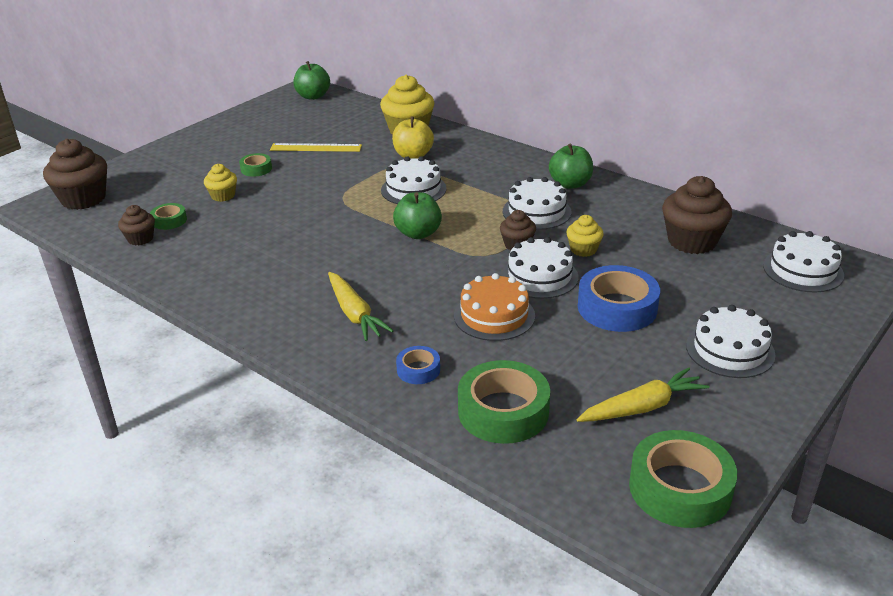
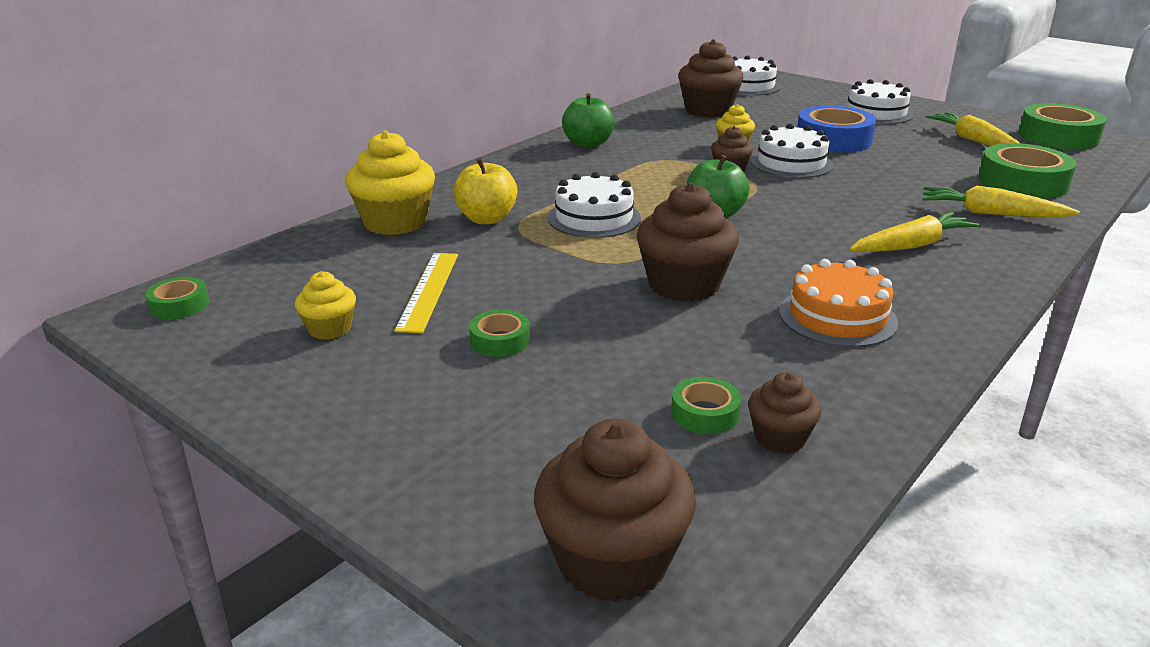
camera: 90 degrees left, 5 degrees down
(223, 196) = (605, 365): yellow cupcake -> yellow cupcake (330, 329)
(307, 219) = (684, 285): none -> brown cupcake
(313, 96) = (179, 305): green apple -> green tape
(418, 370) = (991, 214): blue tape -> yellow carrot
(494, 315) = (874, 182): orange cake -> orange cake (837, 317)
(536, 211) = (654, 159): white cake -> none

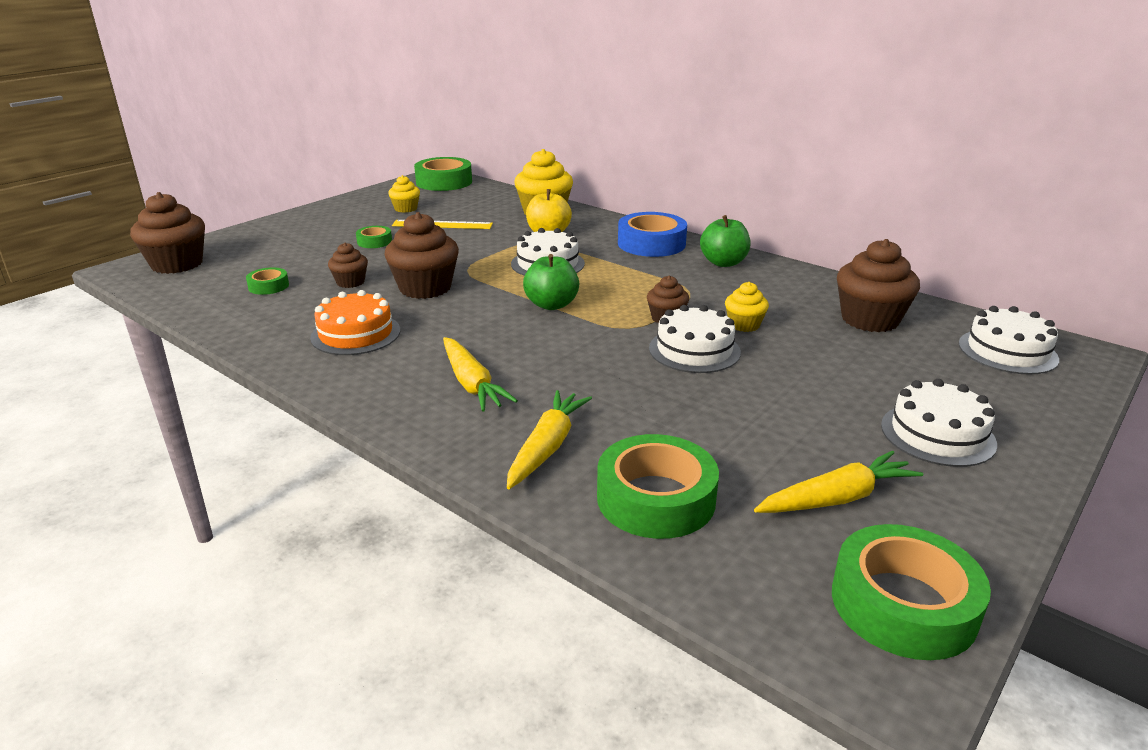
camera: 90 degrees right, 0 degrees up
(179, 305) = (444, 182): green tape -> green tape, size x1.97
(780, 438) = (231, 302): brown cupcake -> brown cupcake (350, 282)
(833, 139) = (790, 385): blue tape -> blue tape (651, 243)

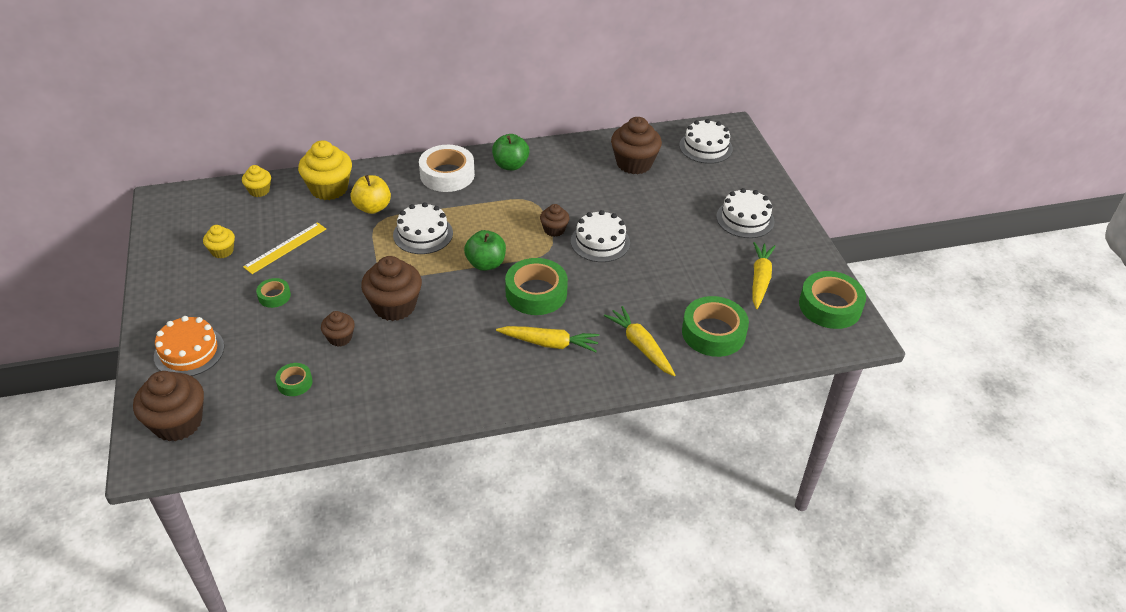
camera: 55 degrees left, 15 degrees up
(356, 334) = (430, 366): orange cake -> orange cake (189, 351)
(444, 182) = (186, 204): green tape -> green tape (536, 293)
(651, 243) = (447, 174): blue tape -> white tape
(744, 325) = (593, 207): yellow cupcake -> yellow cupcake (259, 190)

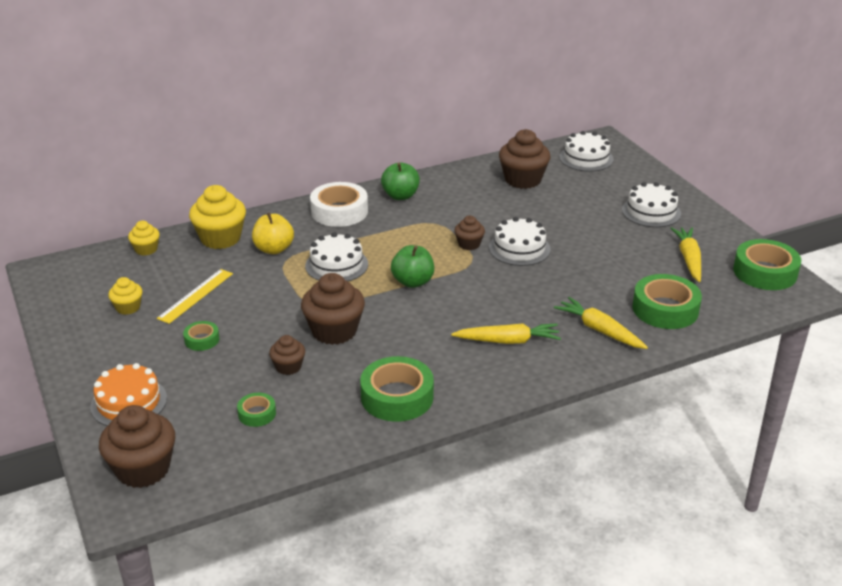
camera: 10 degrees left, 10 degrees down
(536, 293) = (475, 300): green tape -> green tape (397, 397)

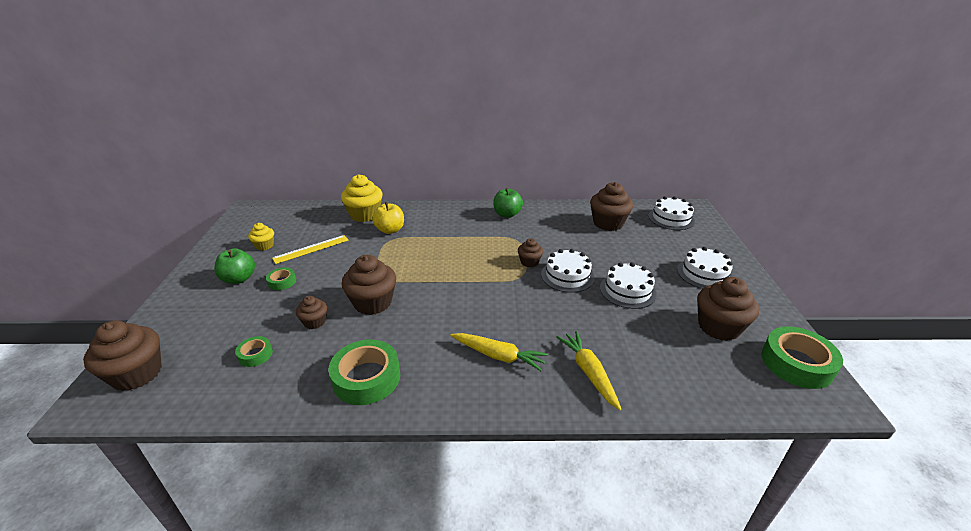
camera: 25 degrees right, 0 degrees up
(129, 402) = (190, 314): orange cake -> none
(146, 249) = (315, 211): yellow cupcake -> none
(336, 265) = (420, 252): white cake -> white cake (627, 290)
(339, 211) = (456, 215): white tape -> none
(413, 282) = (463, 280): green apple -> green apple (239, 279)
(665, 309) = (667, 371): green tape -> none
(689, 259) = (719, 327): yellow carrot -> brown cupcake

